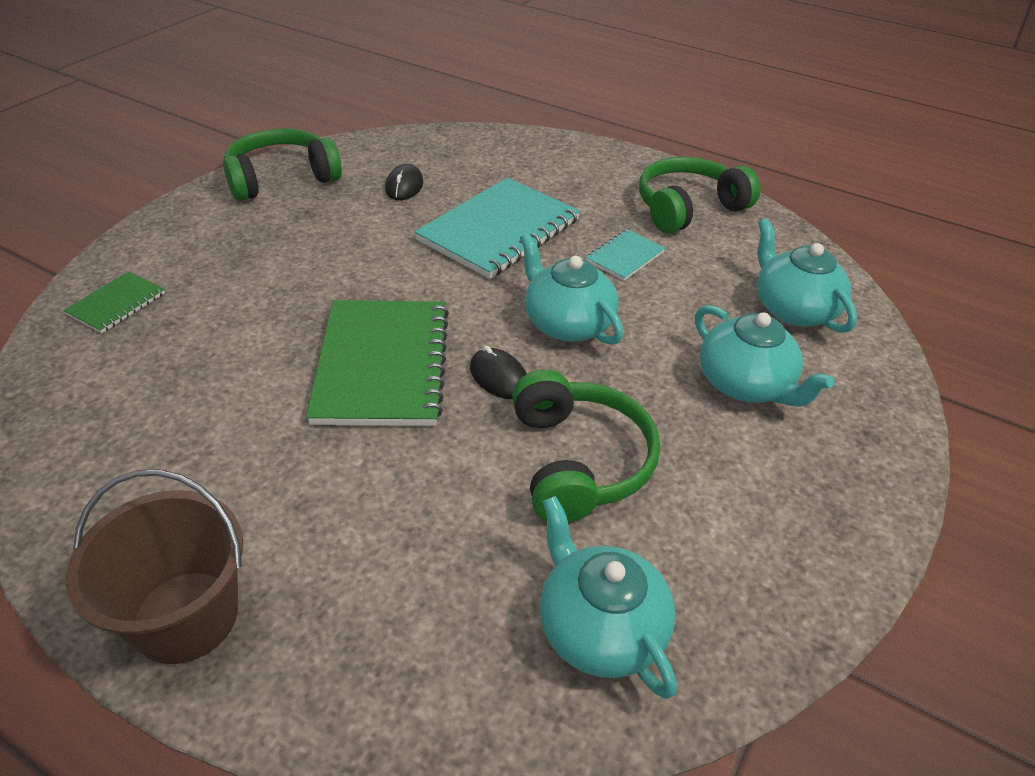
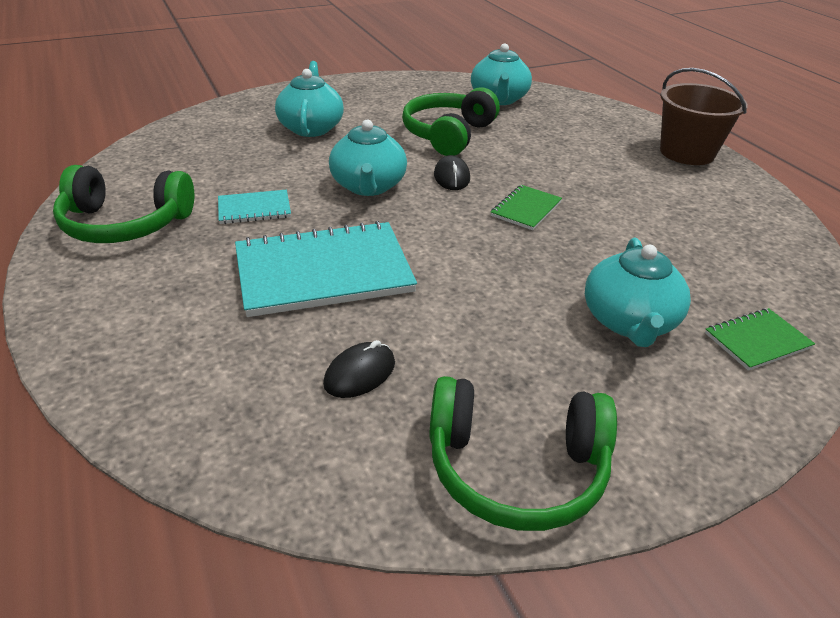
camera: 145 degrees left, 5 degrees down
(382, 365) = (526, 209): green notebook -> green notebook, size x0.48
(793, 309) = (210, 142): turquoise teapot -> turquoise teapot (629, 322)

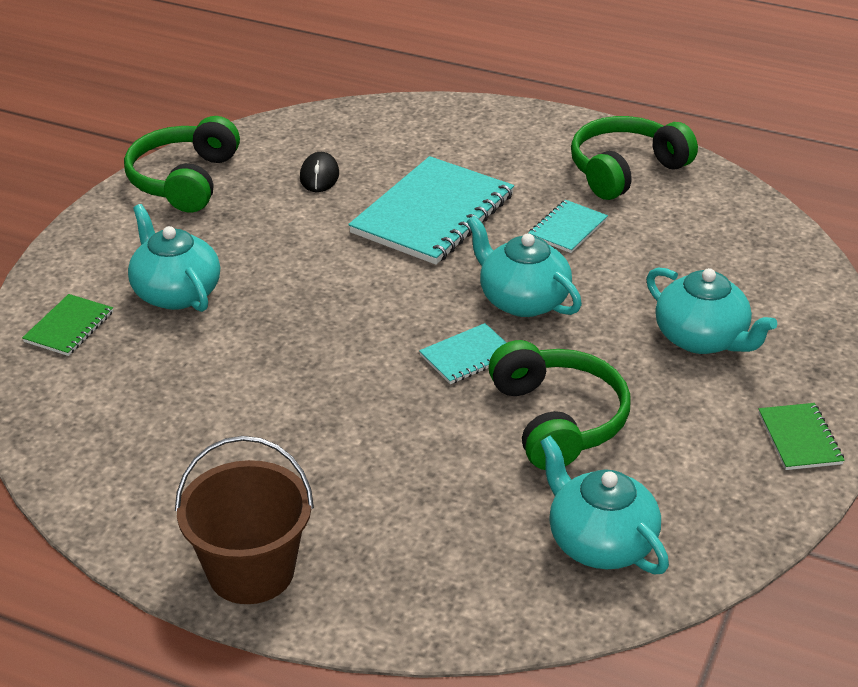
camera: 140 degrees right, 0 degrees up
(451, 177) = (468, 356): black mouse -> turquoise notebook
(516, 469) = (184, 180): green headphones -> green headphones turned 45 degrees counterclockwise
(526, 209) = (353, 356): green notebook -> green notebook (800, 438)

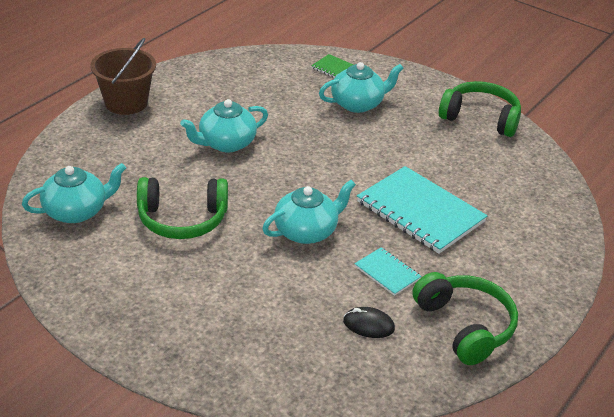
camera: 100 degrees right, 0 degrees up
(319, 176) = (478, 171): black mouse -> black mouse (368, 325)
(468, 356) = (257, 197): turquoise notebook -> none
(702, 339) = (233, 305): turquoise teapot -> turquoise teapot (226, 143)
(800, 438) = (111, 320): green notebook -> none

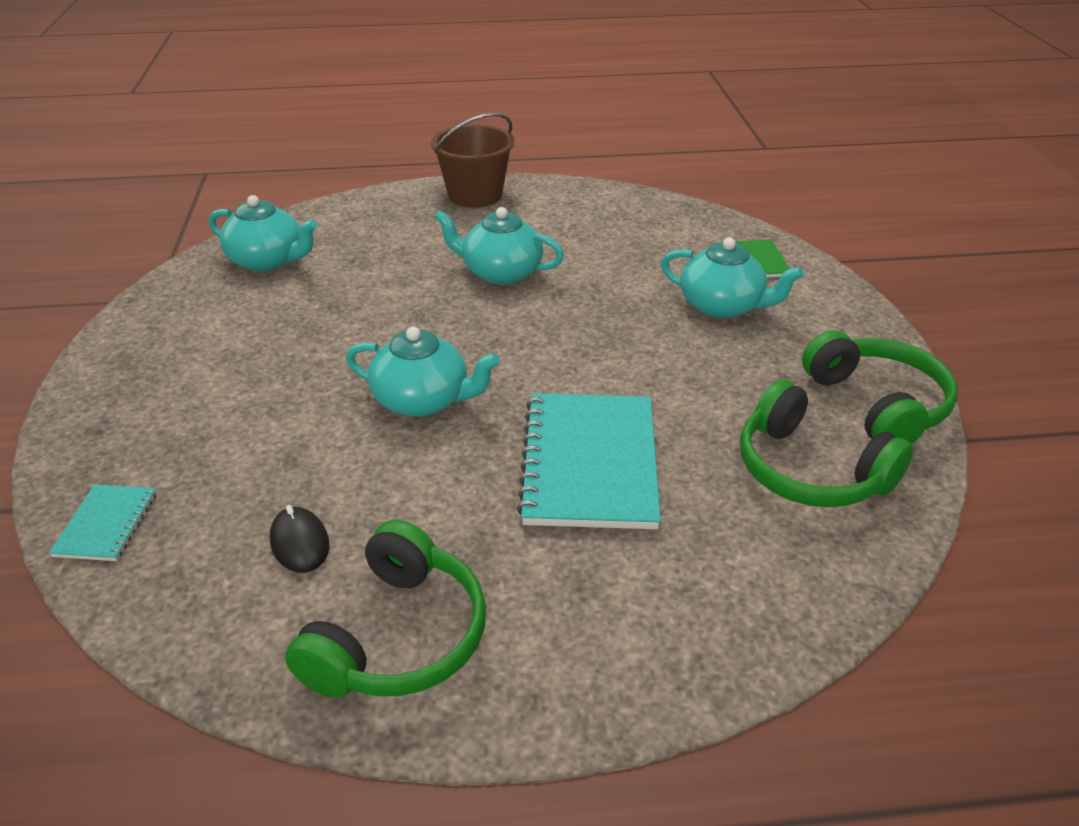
camera: 50 degrees right, 0 degrees up
(182, 219) = (333, 317): green headphones -> green headphones (809, 470)
(387, 272) = (426, 502): turquoise notebook -> turquoise notebook (107, 524)

